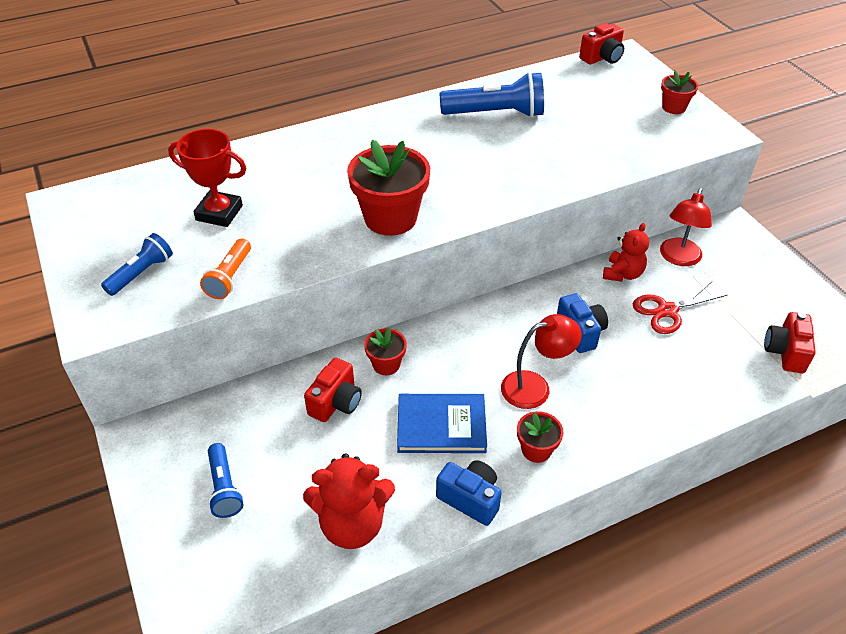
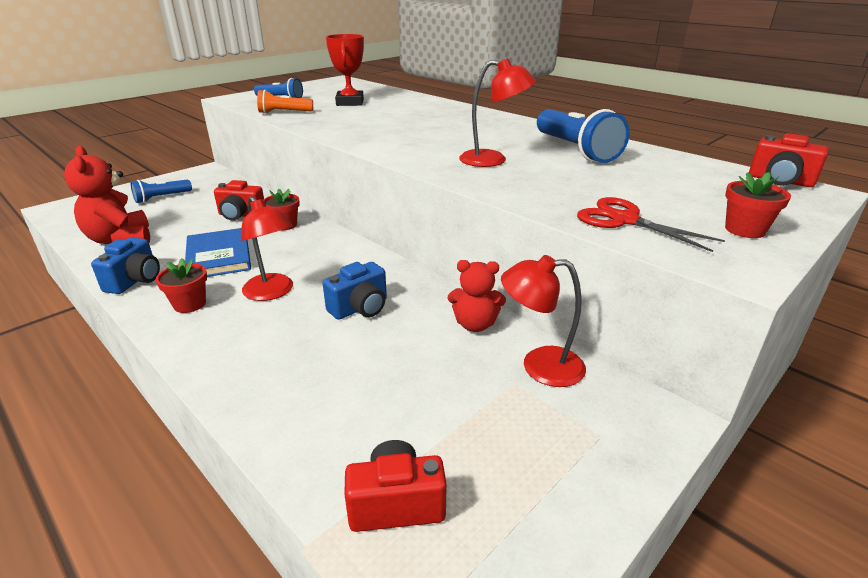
camera: 70 degrees right, 15 degrees down
(390, 218) = (376, 137): red flower pot -> none
(500, 164) = (493, 160): none -> red lamp
(667, 310) = (428, 366): red scissors -> red scissors (624, 220)

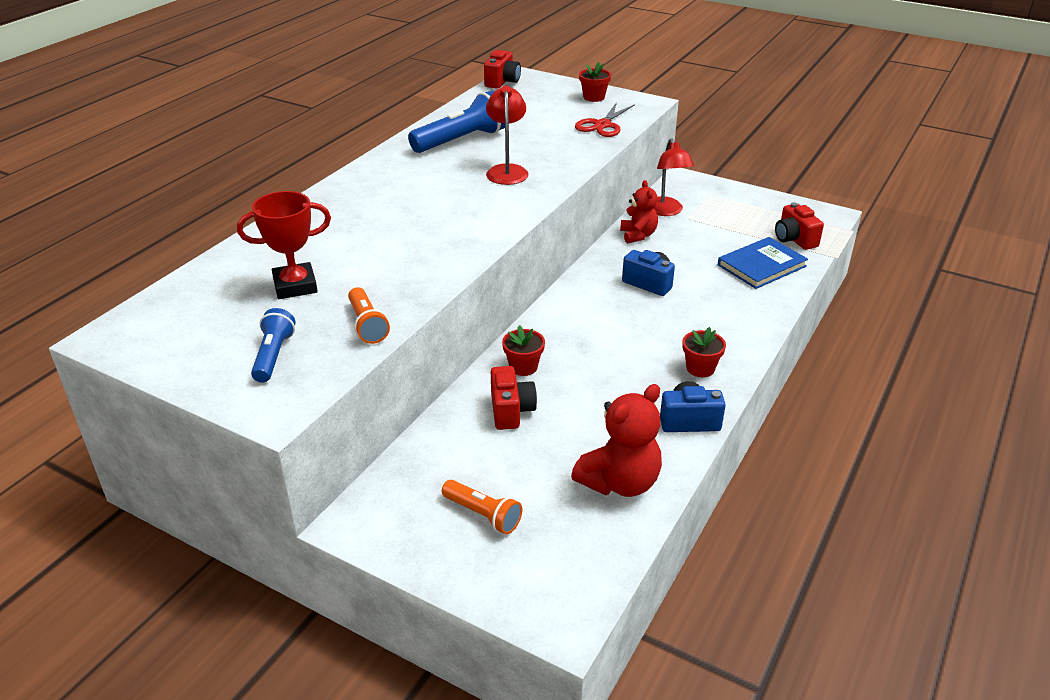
camera: 105 degrees left, 5 degrees up
(161, 198) = (483, 515): blue flashlight -> orange flashlight
(219, 256) = (614, 386): blue book -> blue book (761, 266)
(272, 292) = (655, 330): red lamp -> none

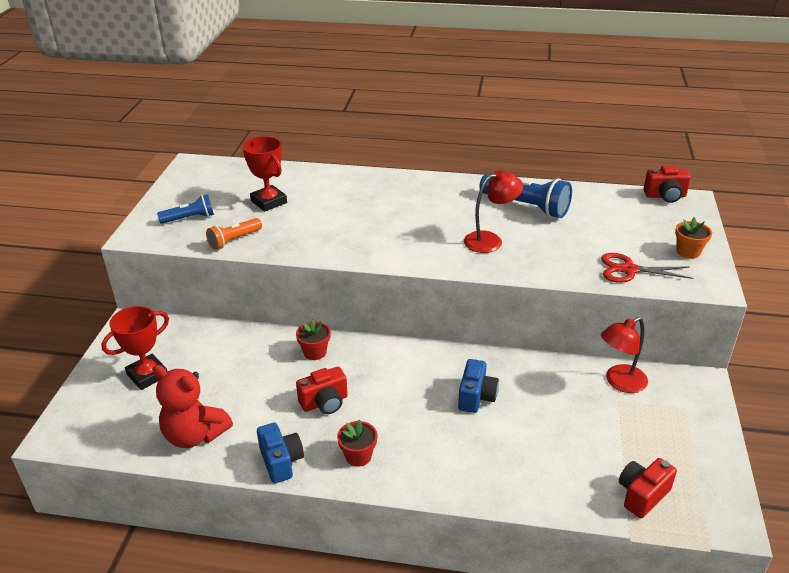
camera: 70 degrees right, 0 degrees up
(483, 515) = (147, 375): orange flashlight -> red trophy
(511, 411) = (259, 359): red camera -> red camera (324, 402)
(594, 97) = (688, 252): red flower pot -> orange flower pot
(638, 235) = (556, 372): red teddy bear -> none
(761, 266) = (564, 474): blue book -> none

